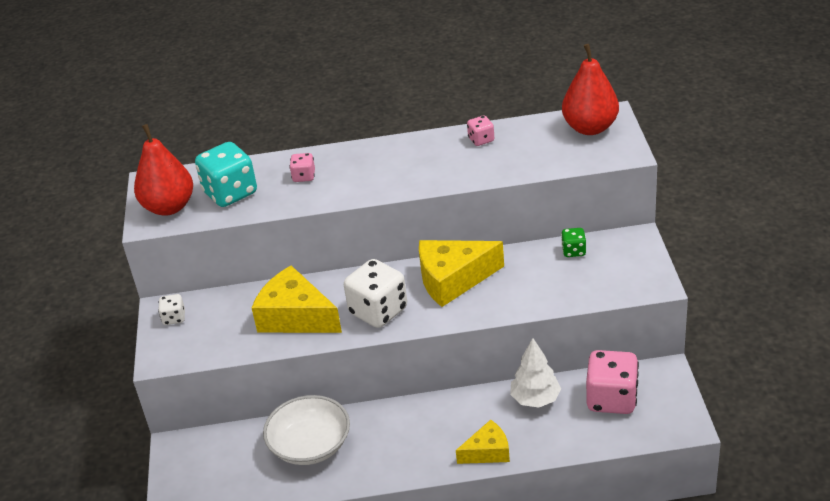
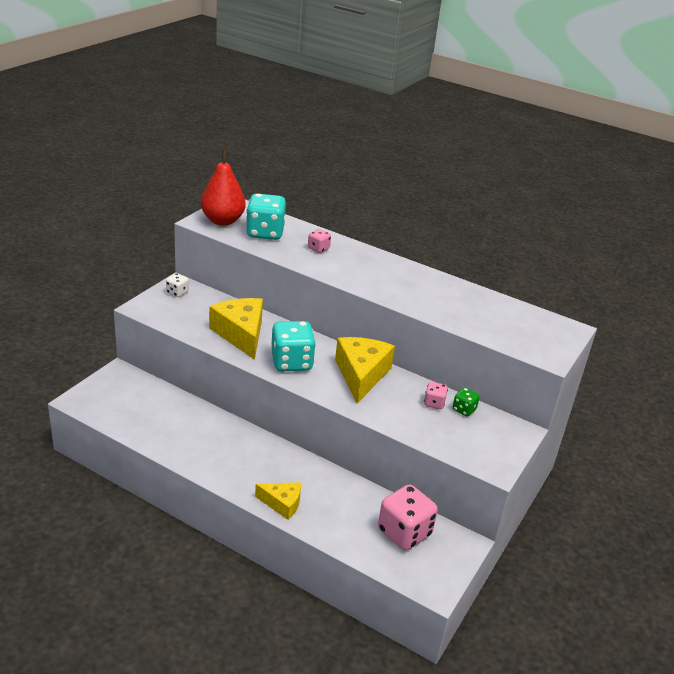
camera: 30 degrees right, 5 degrees down
(310, 445) = (187, 423): white bowl -> none
(378, 311) = (291, 362): white dice -> turquoise dice
(453, 280) = (361, 375): yellow cheese -> yellow cheese turned 75 degrees clockwise
(481, 140) = (457, 292): pink dice -> pink dice (434, 403)
(535, 399) = (353, 495): white tree -> none
(590, 128) = (544, 328): red pear -> none

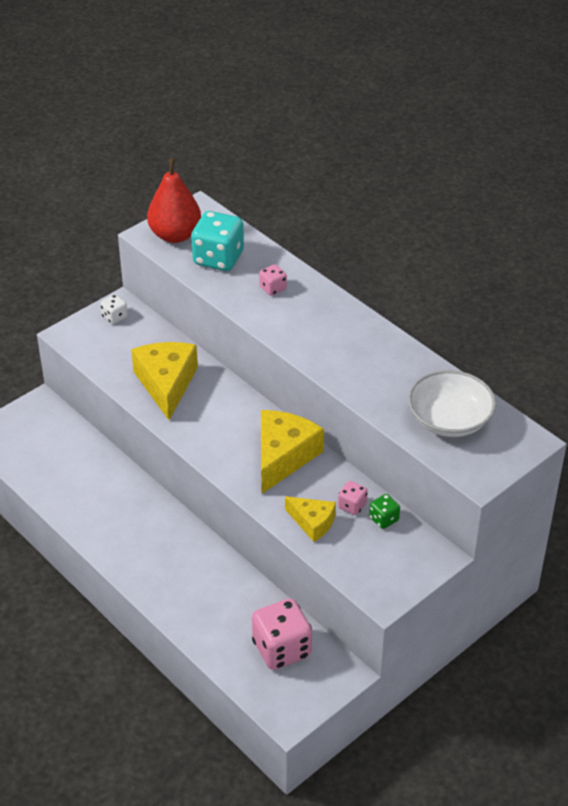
camera: 20 degrees right, 10 degrees up
(282, 504) = (162, 593): yellow cheese -> yellow cheese (312, 522)
(291, 362) = (209, 429): turquoise dice -> none
(503, 321) = (449, 419): none -> white bowl

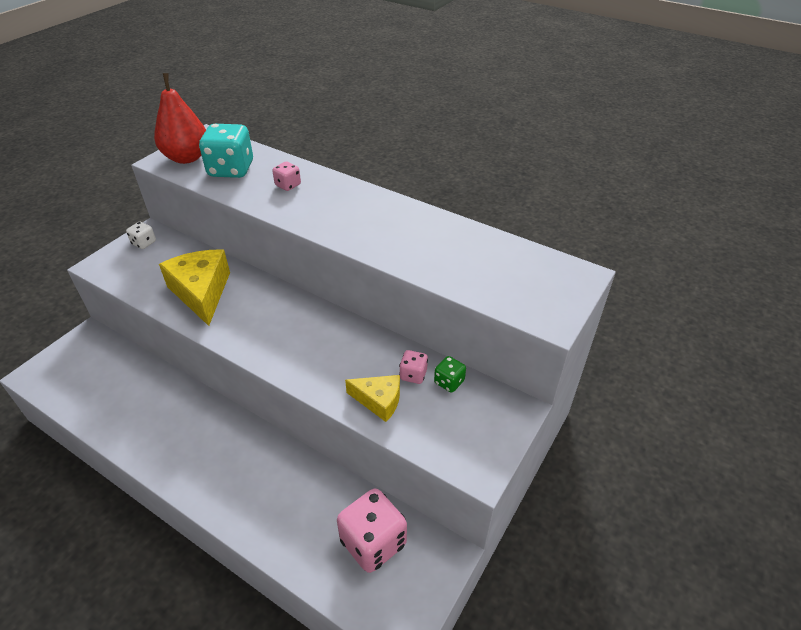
camera: 15 degrees left, 0 degrees up
(283, 457) = (331, 339): yellow cheese -> none
(449, 419) = (496, 269): white bowl -> none

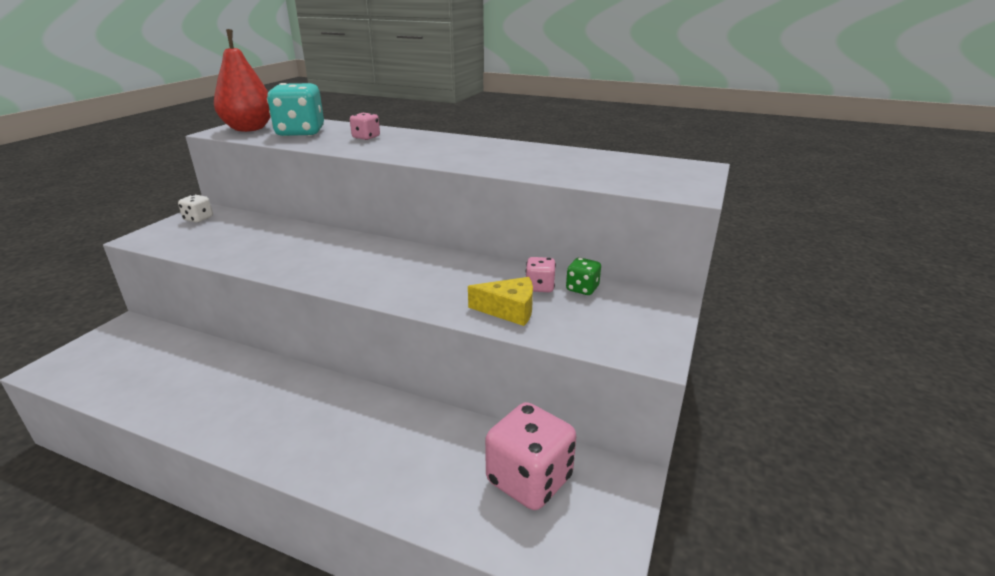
camera: 10 degrees left, 15 degrees down
(201, 292) = (273, 248): yellow cheese -> none

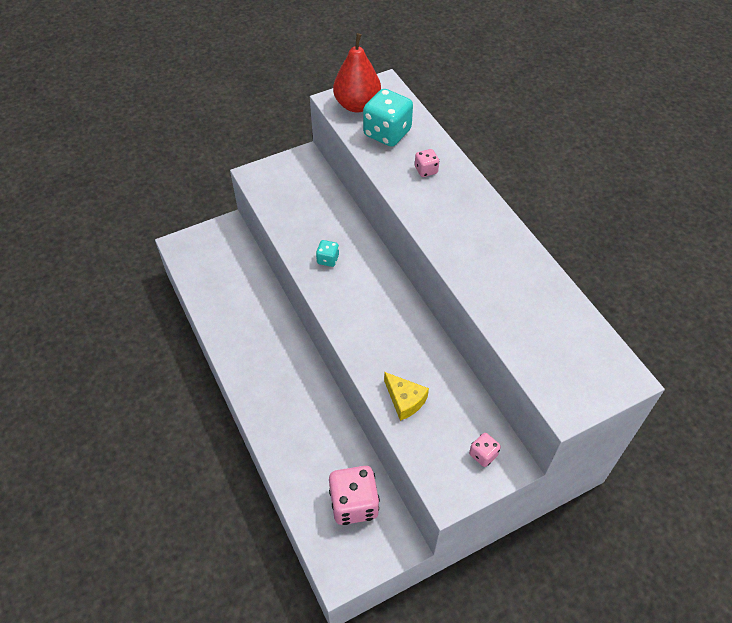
camera: 40 degrees right, 25 degrees up
(198, 219) = (297, 167): white dice -> none
(301, 258) = (328, 259): none -> turquoise dice
(540, 287) = (445, 391): pink dice -> pink dice (483, 454)
(582, 289) = (470, 412): green dice -> none

